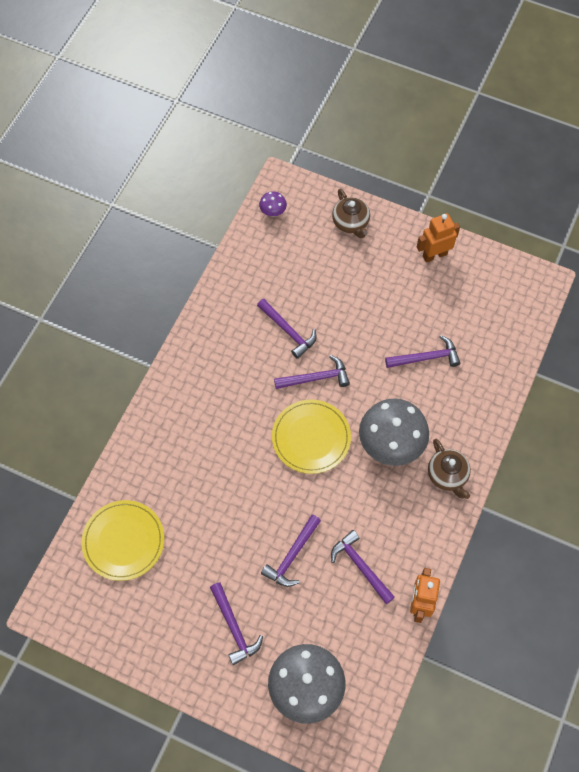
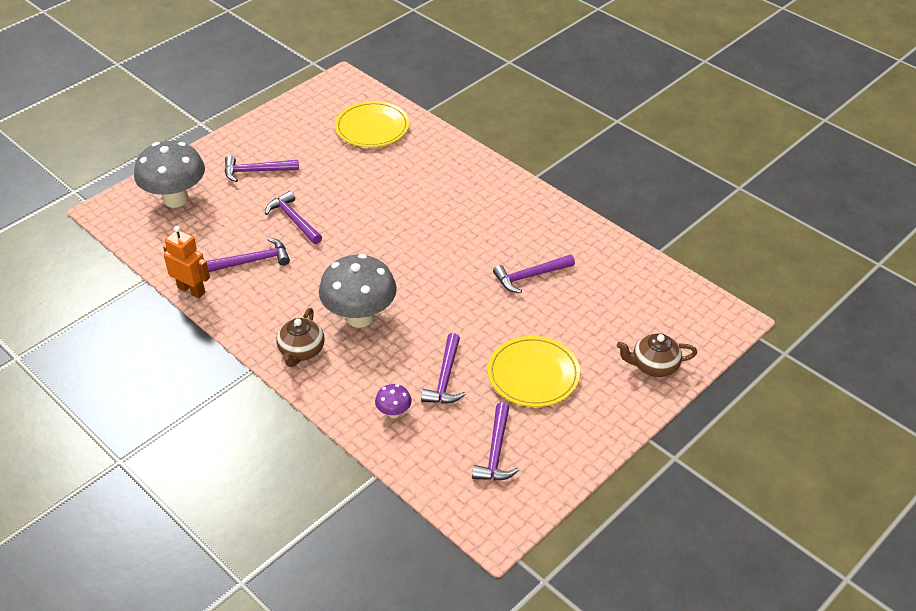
camera: 110 degrees right, 20 degrees down
(273, 212) = (690, 303): purple mushroom -> purple mushroom (394, 412)
(311, 438) = (401, 262): yellow plate -> yellow plate (533, 374)
(316, 378) = (465, 282): purple hammer -> purple hammer (496, 451)
(434, 255) = (580, 431): orange robot -> none
(447, 475) = (301, 351): brown teapot -> brown teapot turned 75 degrees counterclockwise

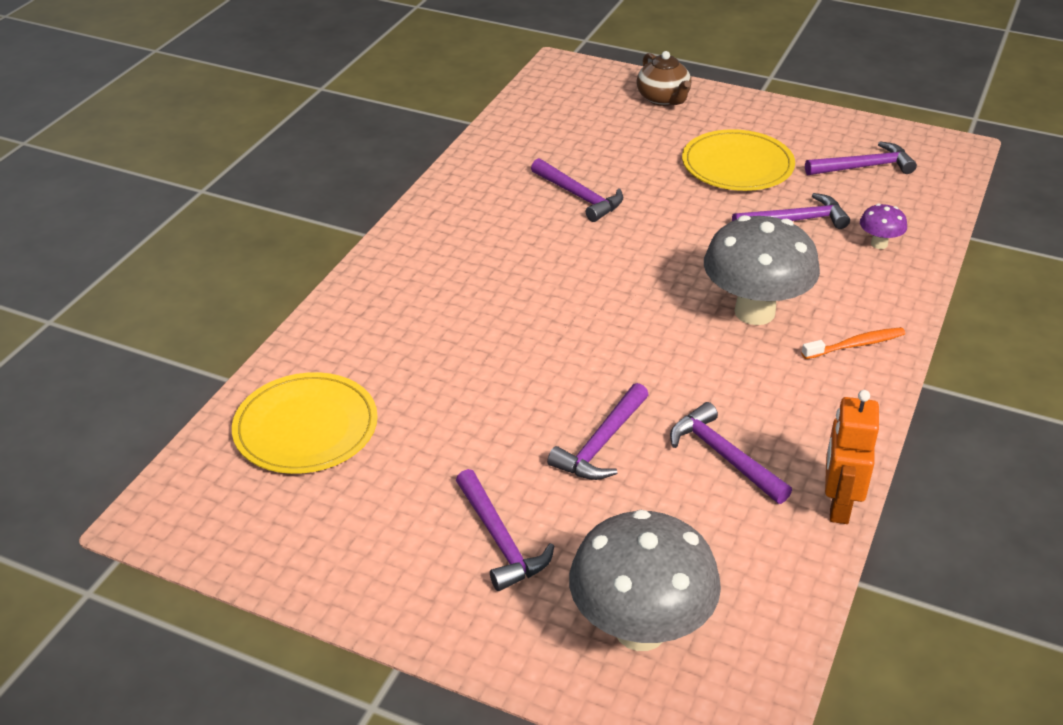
camera: 110 degrees left, 5 degrees down
(301, 351) = (855, 345): brown teapot -> orange toothbrush

